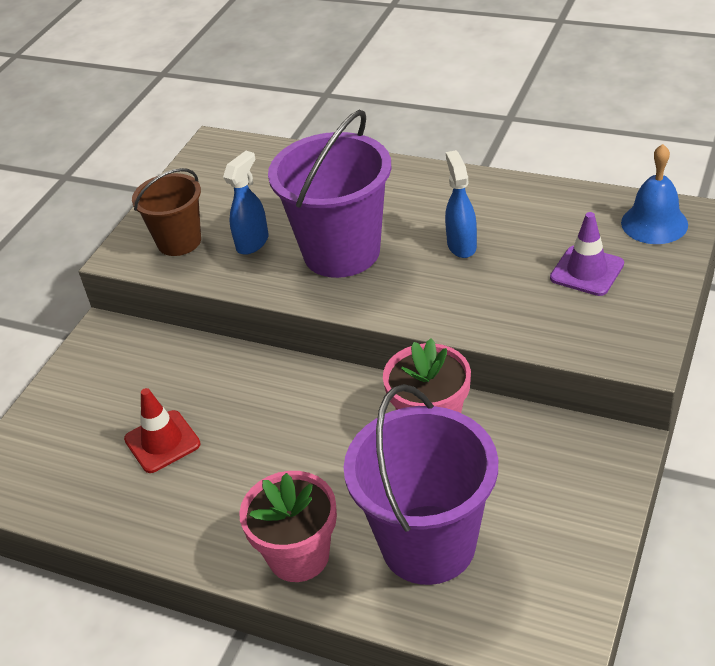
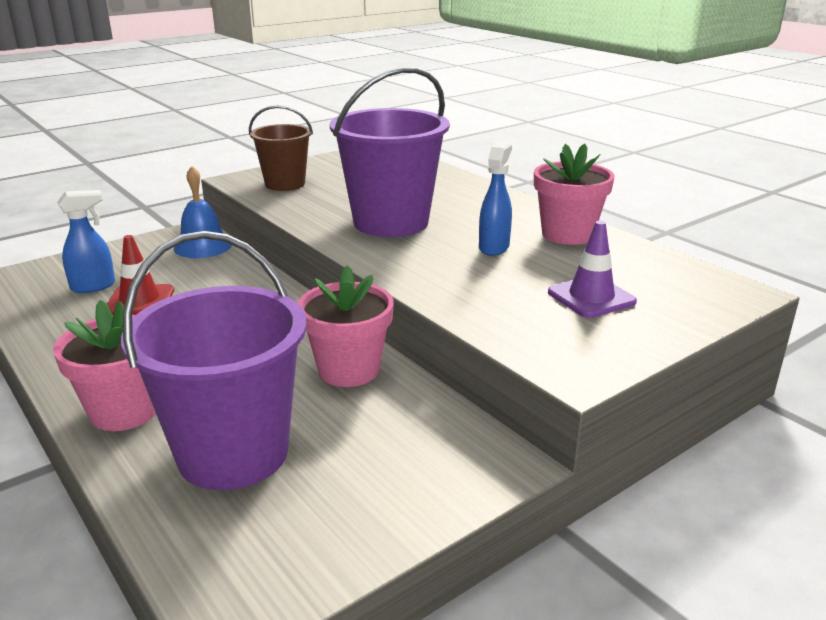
camera: 25 degrees right, 15 degrees down
(253, 243) = (333, 199): blue spray bottle -> blue spray bottle (94, 286)
(504, 201) = (567, 234): none -> pink flower pot
(654, 223) = (700, 288): blue bell -> blue bell (203, 246)

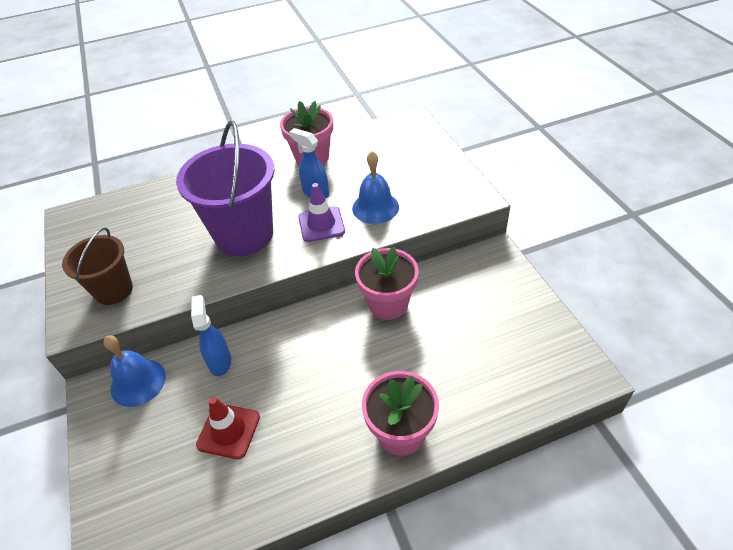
camera: 70 degrees left, 20 degrees up
(94, 286) = (179, 472): blue spray bottle -> blue spray bottle (220, 361)
(233, 453) = (463, 370): purple bucket -> none
(491, 290) = (375, 207): none -> blue bell
(591, 297) = (399, 171): purple traffic cone -> purple traffic cone (321, 224)

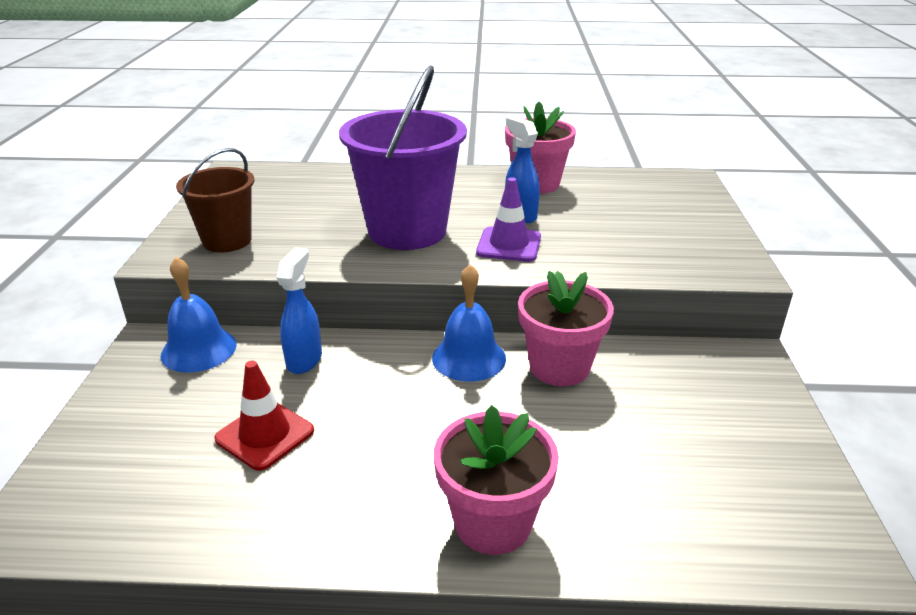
camera: 20 degrees right, 15 degrees down
(375, 207) = (591, 246): blue bell -> blue bell (469, 358)

